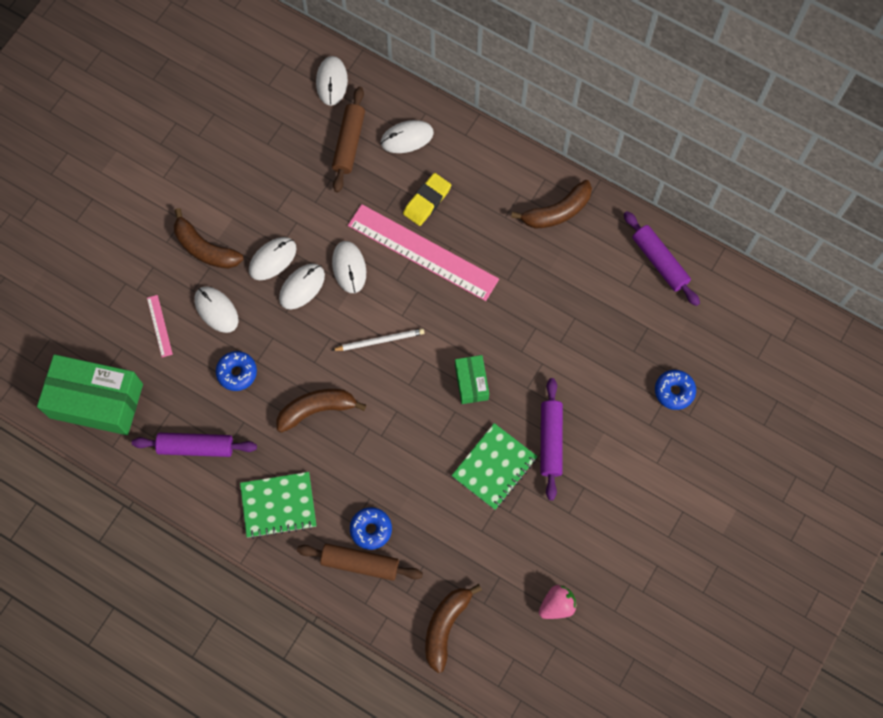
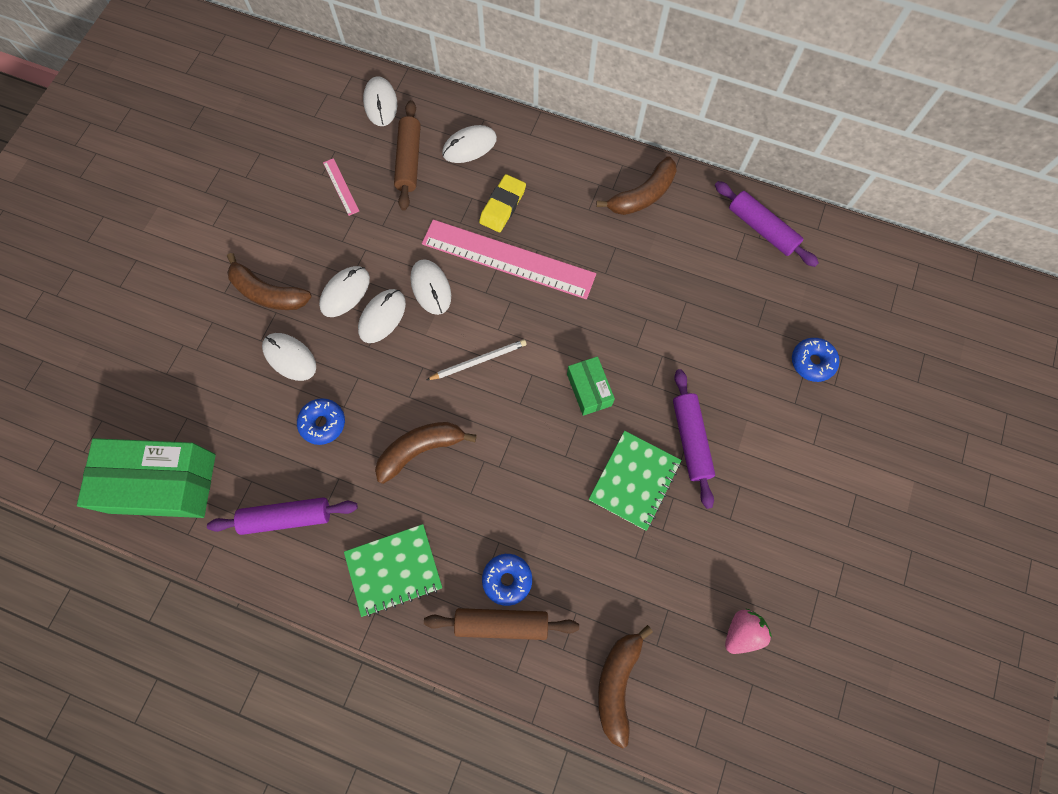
camera: 10 degrees left, 0 degrees up
(159, 326) = (227, 385): pink ruler -> pink ruler (341, 186)

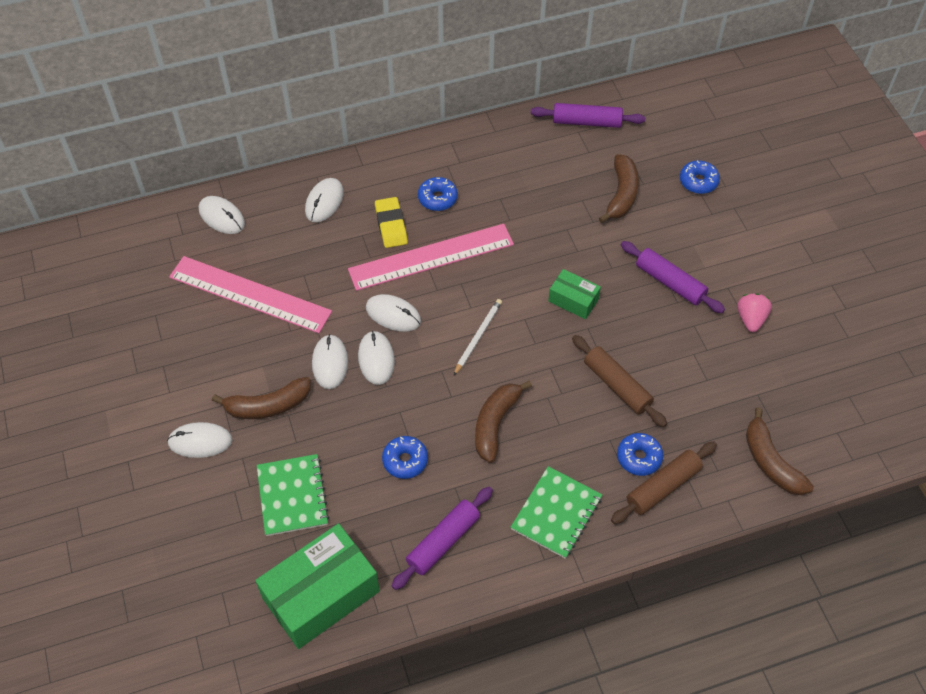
camera: 40 degrees left, 15 degrees down
(290, 357) = (332, 436): white mouse -> white mouse (200, 441)
(341, 186) = (250, 294): pink ruler -> pink ruler, size x2.48
(409, 161) = (287, 241): brown rolling pin -> brown rolling pin (617, 385)
(563, 209) = (437, 198): none -> blue donut
(634, 480) = (659, 334): green notebook -> green notebook (292, 496)
(642, 195) = (485, 153): brown banana -> brown banana (621, 194)
(741, 632) = (813, 371): pink strawberry -> pink strawberry (750, 319)

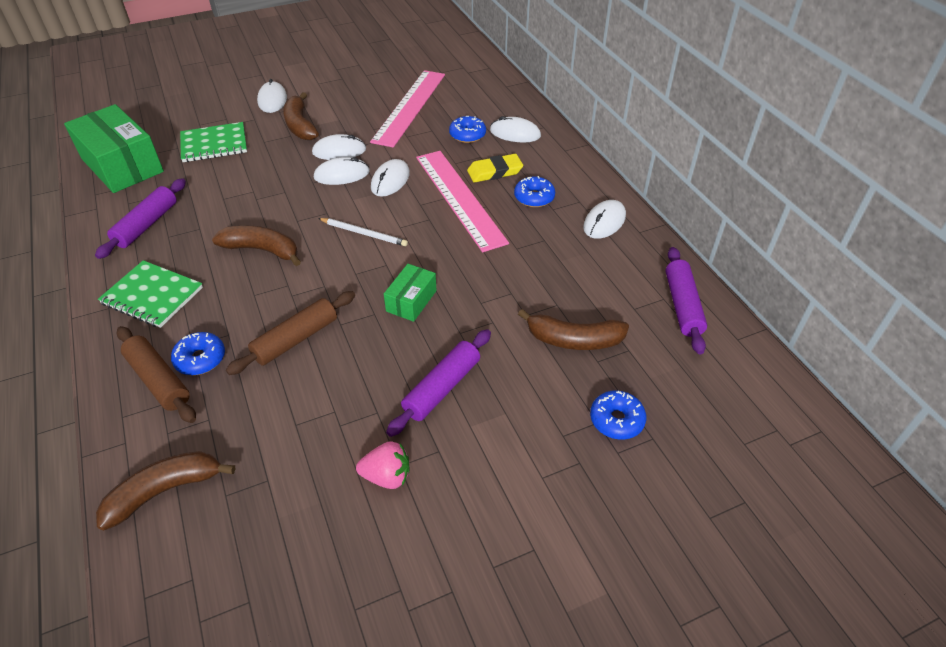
camera: 85 degrees right, 10 degrees down
(221, 217) = (488, 86): white mouse -> white mouse (604, 222)
(405, 460) = (233, 198): blue donut -> blue donut (467, 135)
(443, 542) = (146, 225): purple rolling pin -> purple rolling pin turned 75 degrees clockwise

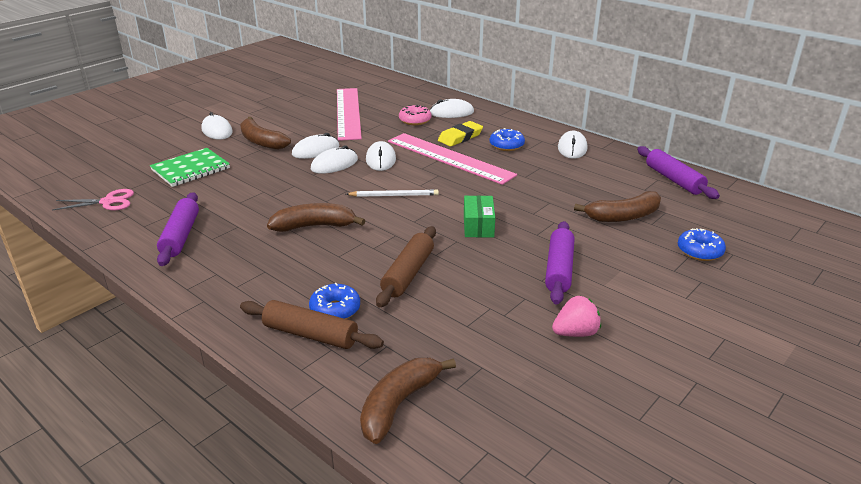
camera: 25 degrees left, 15 degrees down
(122, 165) = (108, 202): green box -> pink scissors
(152, 295) = (240, 281): green notebook -> none
(467, 135) = (415, 120): blue donut -> pink donut

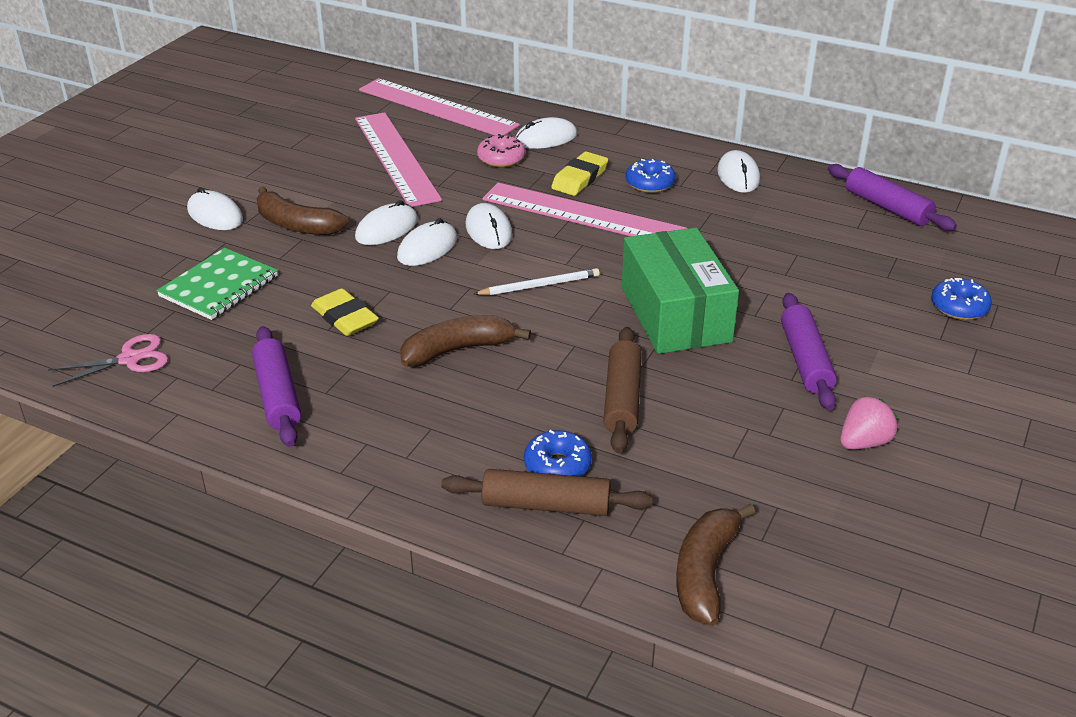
camera: 15 degrees left, 5 degrees up
(255, 197) = (345, 317): none -> yellow eraser
(392, 89) = (437, 108): none -> pink ruler
(478, 226) = (675, 314): green box -> green box, size x1.99
(623, 216) = (848, 272): brown banana -> none

